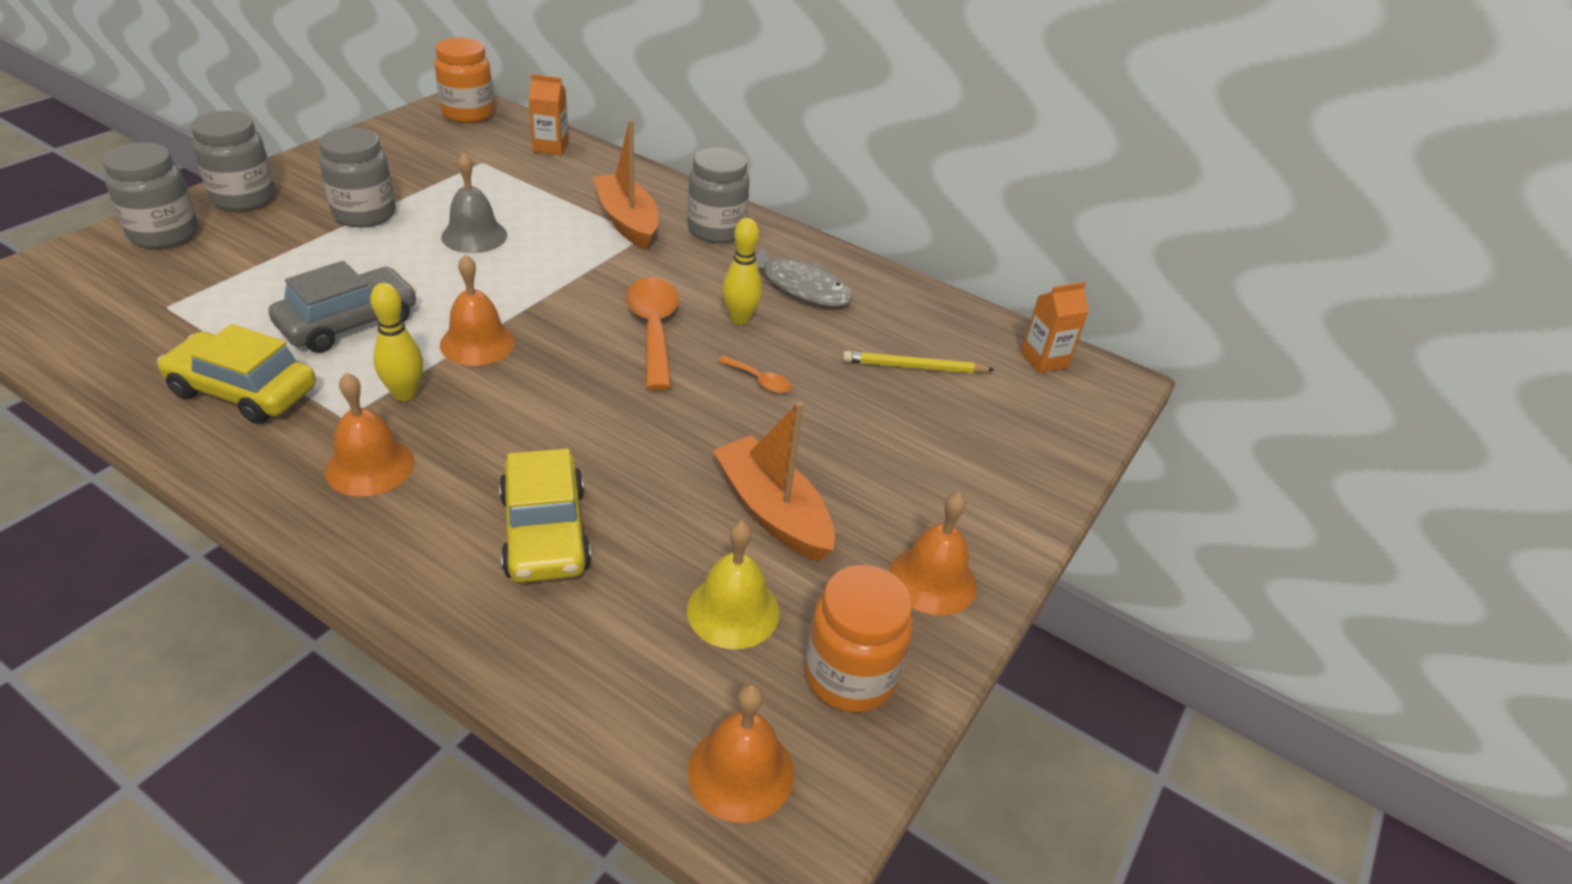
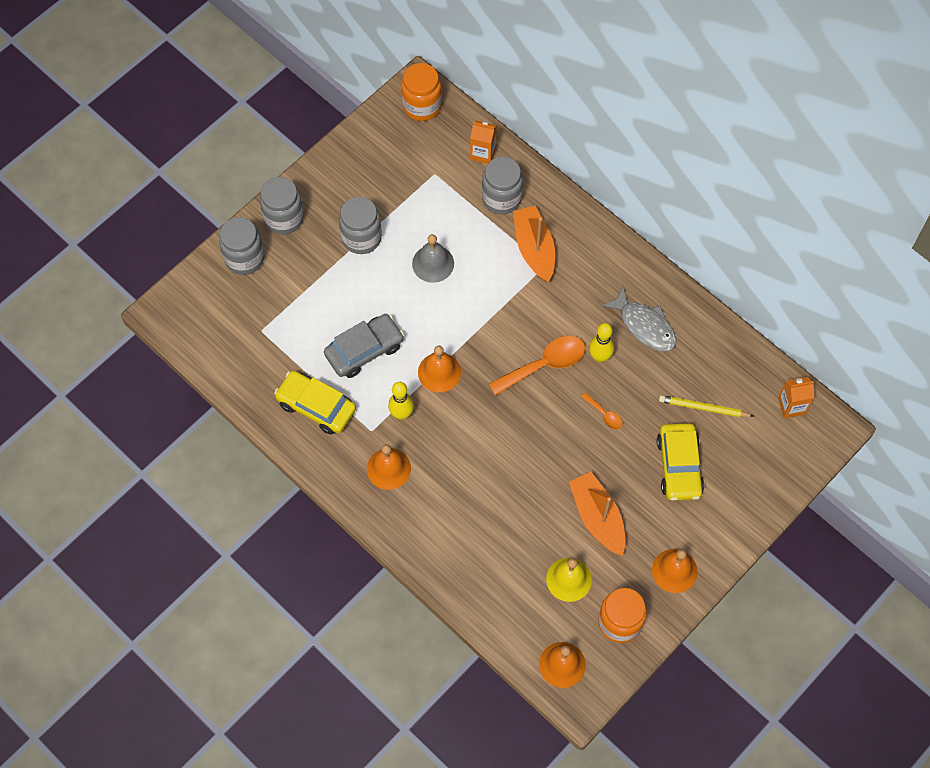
camera: 15 degrees right, 25 degrees up
(545, 532) = (478, 521): yellow car -> yellow car (679, 466)
(653, 330) = (544, 365): orange spoon -> orange spoon turned 60 degrees clockwise
(716, 230) = (595, 260): grey jar -> grey jar (501, 198)

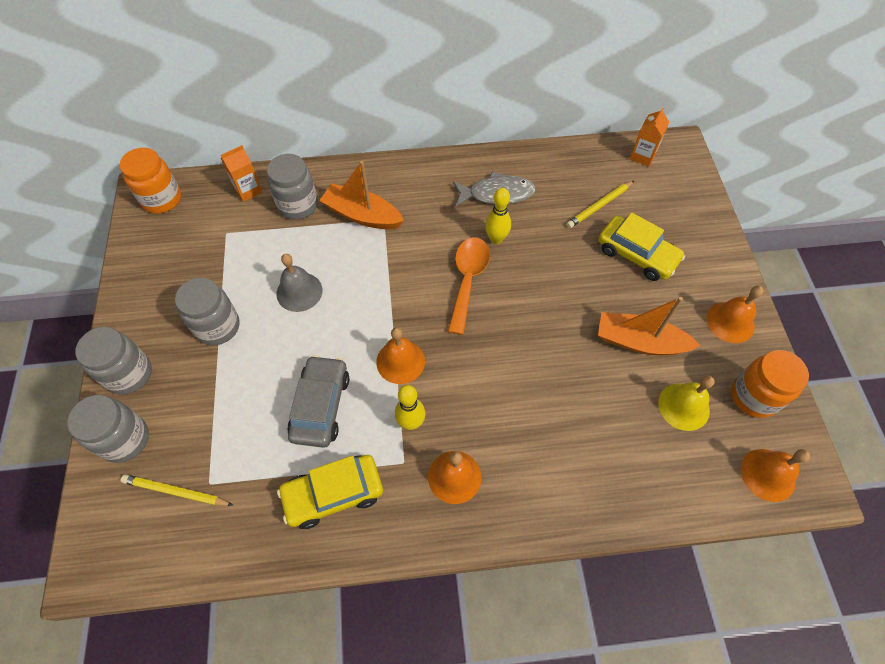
camera: 50 degrees left, 5 degrees down
(241, 317) = (176, 492): none -> yellow pencil
(604, 415) = (549, 271): orange spoon -> none

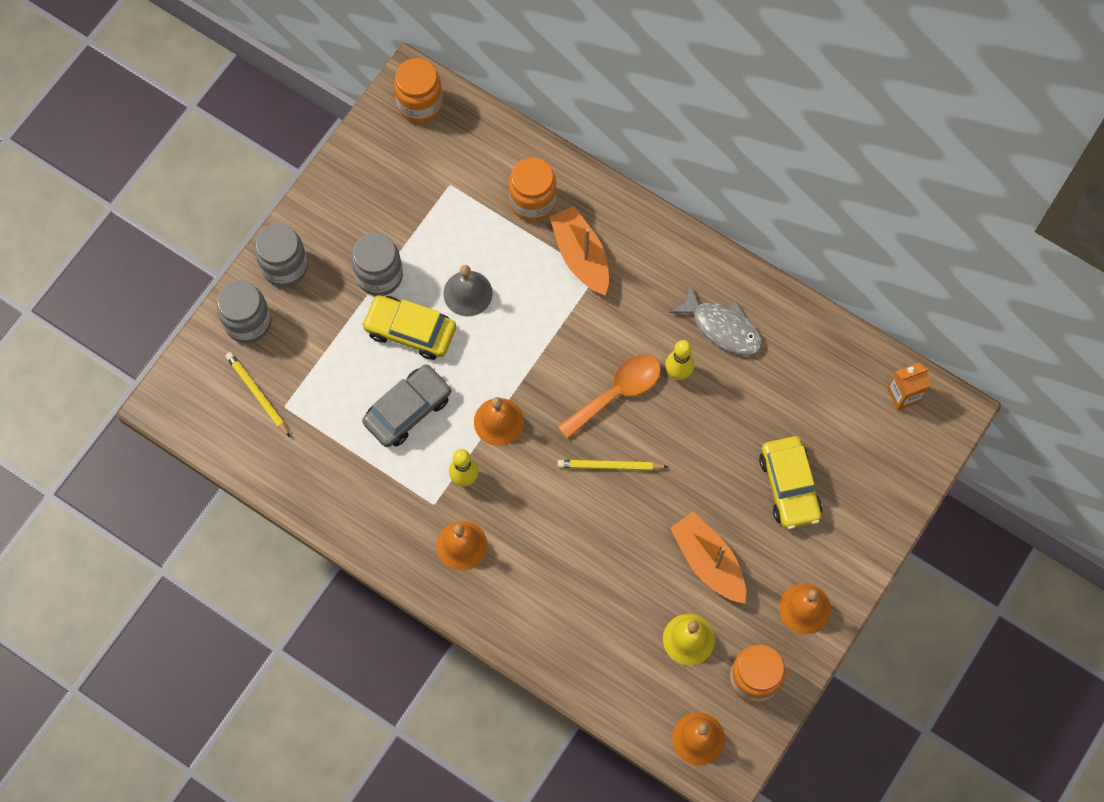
camera: 40 degrees right, 10 degrees up
(248, 190) = (501, 151): orange carton -> none
(298, 205) = (532, 202): grey jar -> orange jar
(333, 494) = (365, 486): yellow car -> yellow car (410, 331)
(599, 206) = (805, 413): yellow pencil -> yellow pencil (610, 466)

